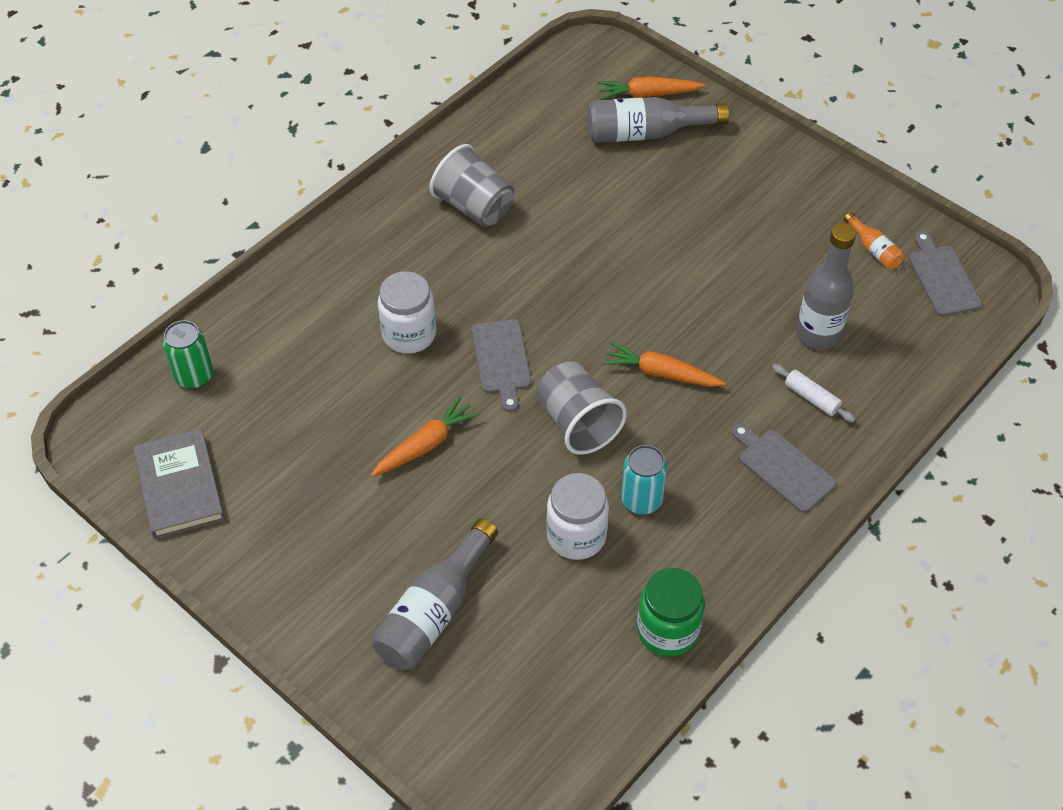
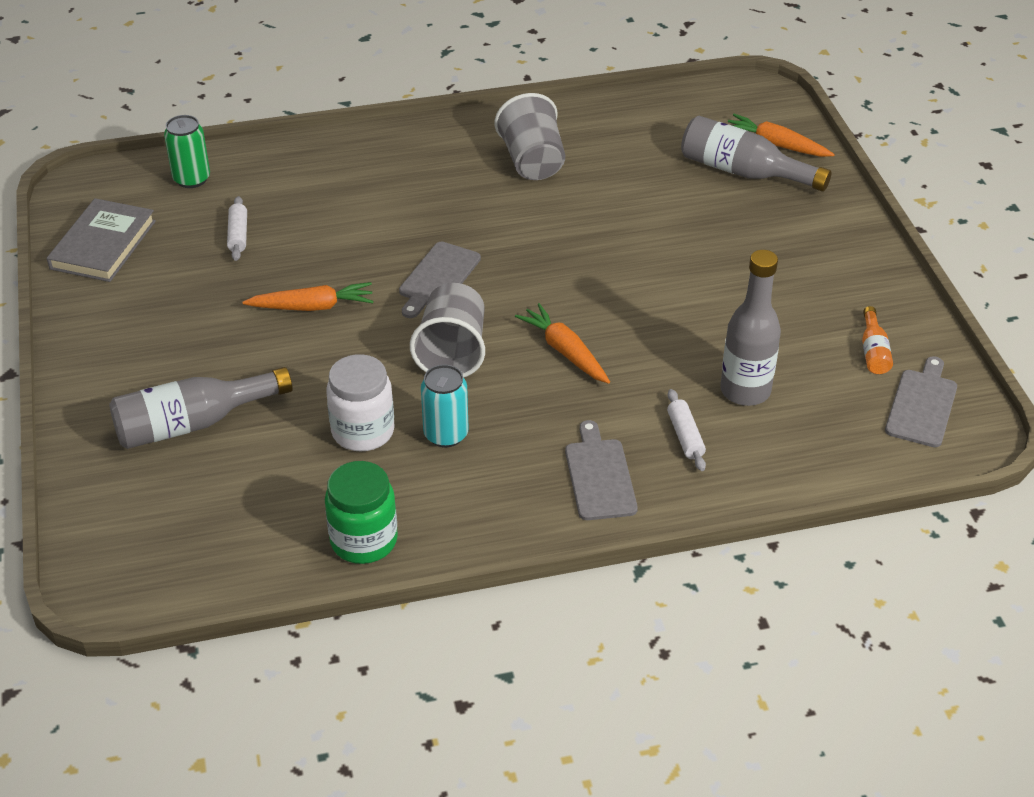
camera: 35 degrees right, 10 degrees down
(293, 410) = (238, 235): none -> white rolling pin
(409, 334) = (383, 225): white jar -> none

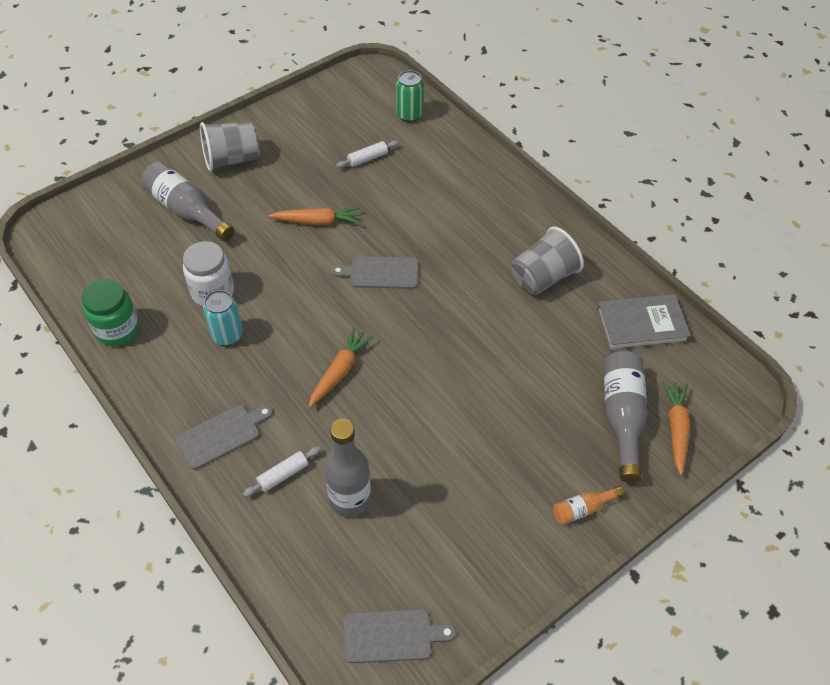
camera: 65 degrees right, 10 degrees up
(103, 245) = (324, 105): grey book -> grey book (641, 325)
(312, 306) = (317, 221): orange carrot -> orange carrot turned 60 degrees counterclockwise
(452, 352) = (308, 309): grey cup -> grey cup (232, 159)
(873, 351) = (441, 580): orange bottle -> orange bottle (582, 509)

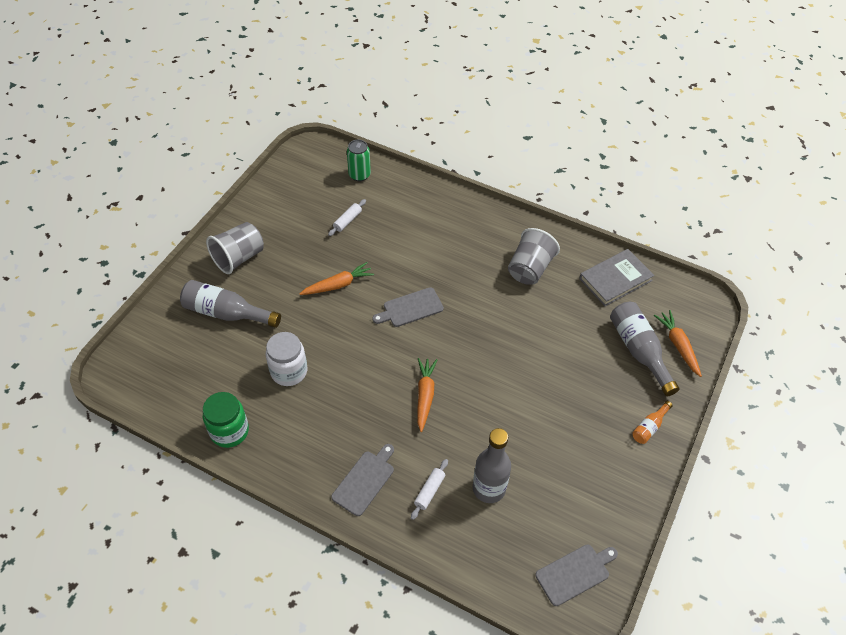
camera: 25 degrees left, 0 degrees up
(227, 335) = (322, 401): turquoise can -> none

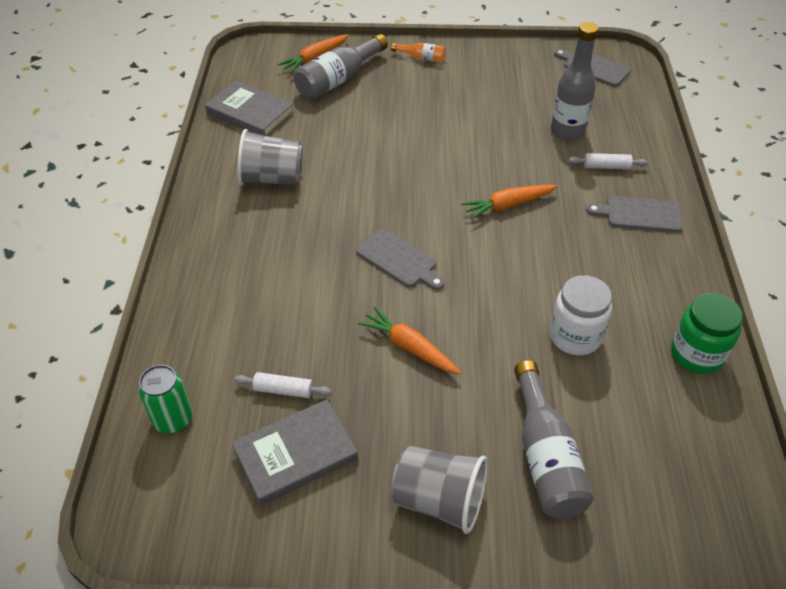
camera: 115 degrees left, 5 degrees down
(305, 213) = (295, 454): none -> grey book

